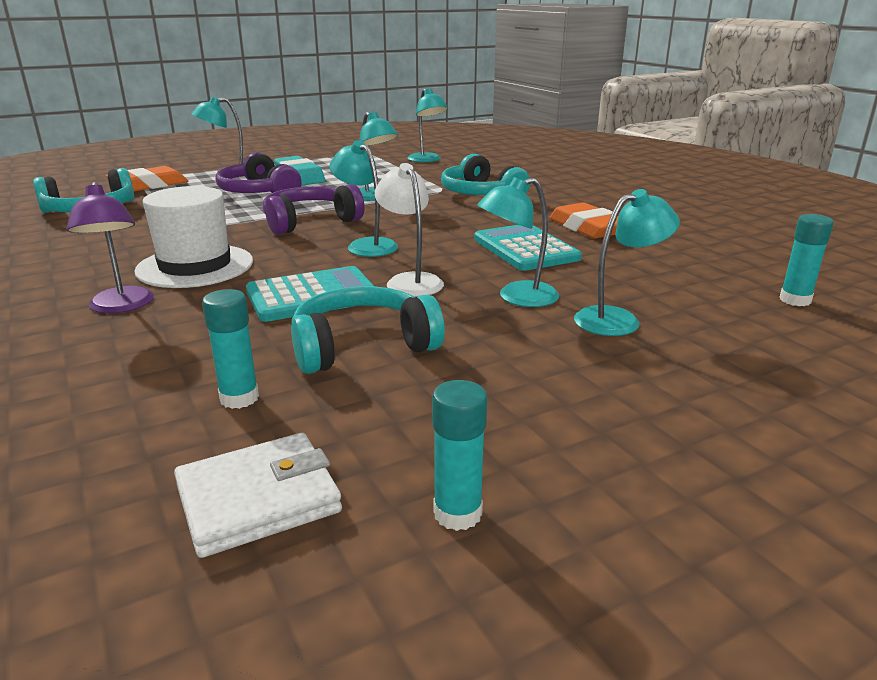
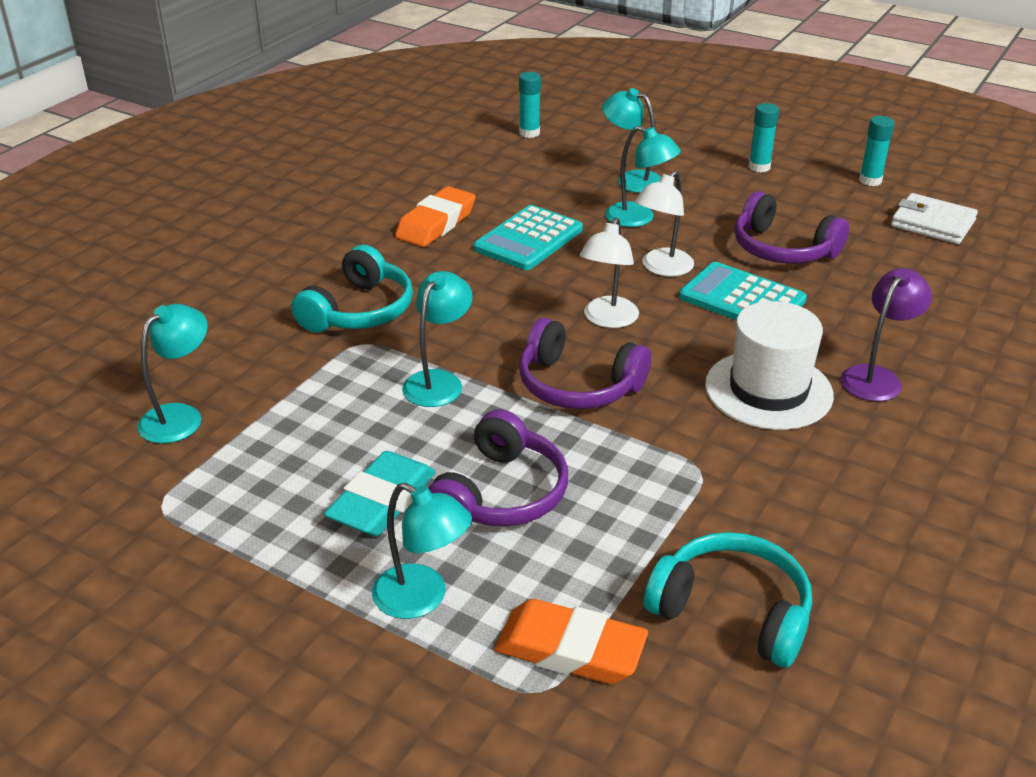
camera: 120 degrees left, 10 degrees up
(239, 398) = (887, 263): turquoise glue stick -> turquoise glue stick (759, 167)
(362, 346) = (782, 249): turquoise headphones -> purple headphones
(366, 245) = (607, 320): turquoise lamp -> white lamp

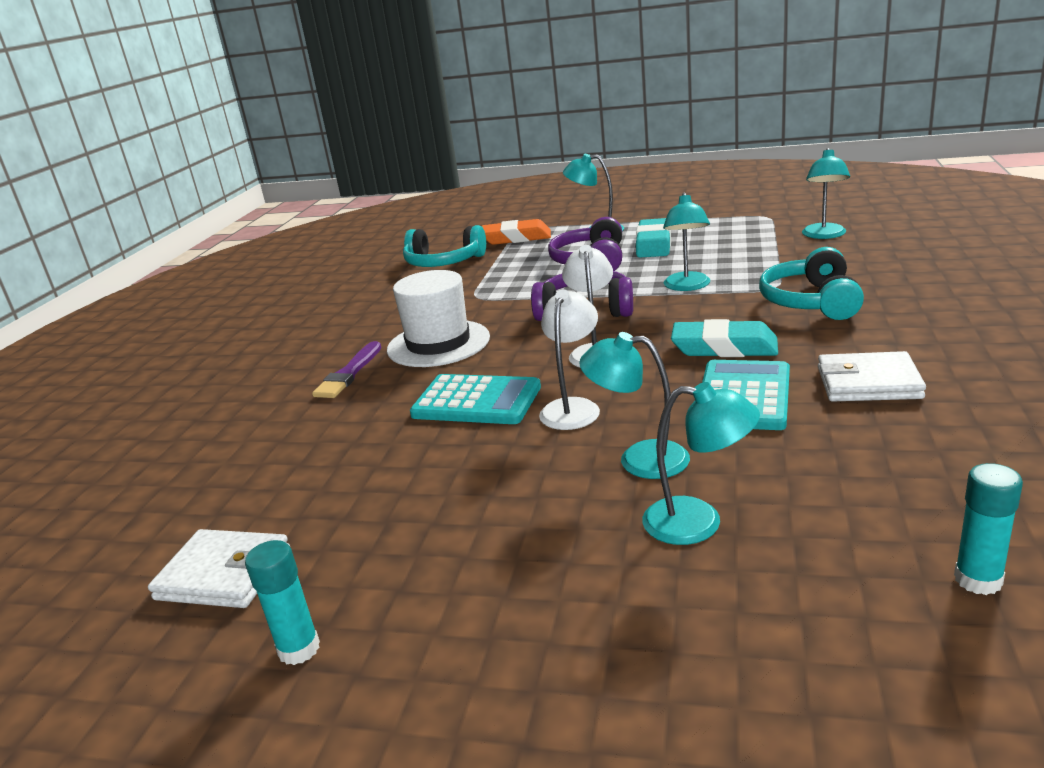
camera: 165 degrees right, 10 degrees down
(436, 223) = (868, 383): orange eraser -> white wallet
(494, 285) = (724, 347): none -> turquoise eraser
(759, 167) = (503, 622): turquoise glue stick -> none
(782, 249) = (441, 469): purple headphones -> none
(876, 377) = (349, 374): purple lamp -> purple brush

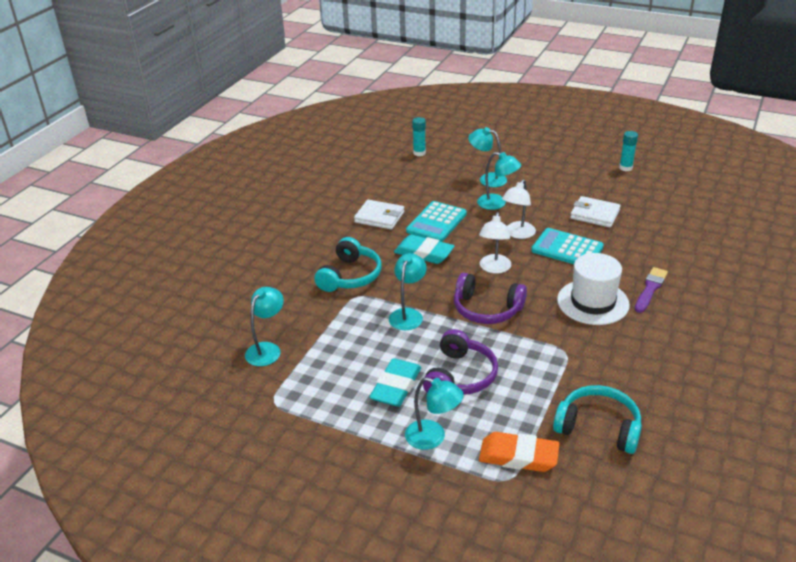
camera: 170 degrees left, 10 degrees up
(224, 574) = (665, 192): white wallet -> white wallet (594, 214)

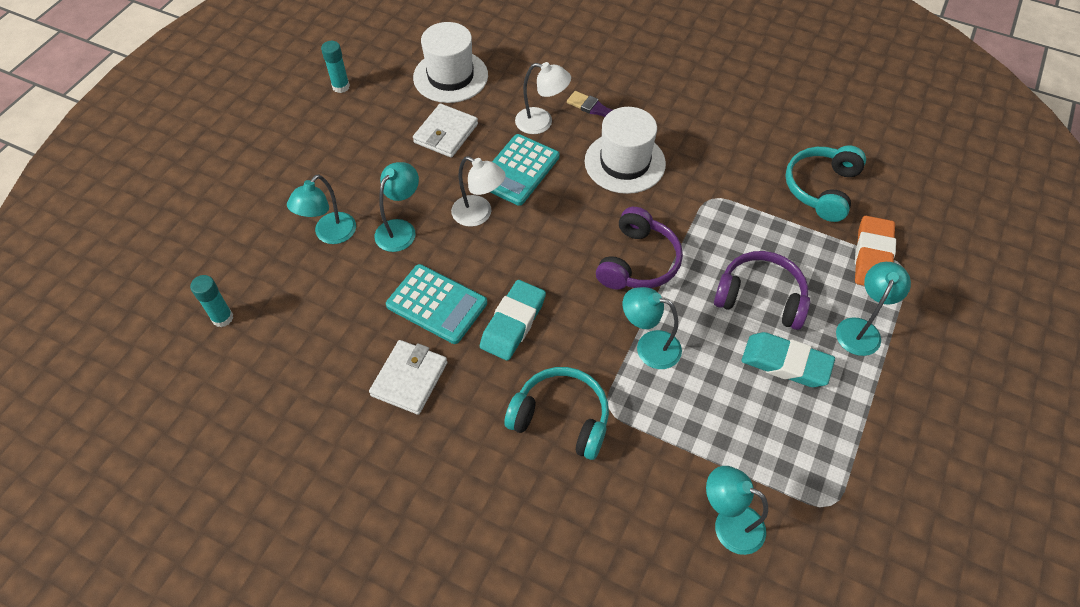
camera: 90 degrees left, 20 degrees up
(494, 268) = (554, 247): white lamp -> white lamp (541, 122)
(659, 212) = (450, 76): none -> white hat

